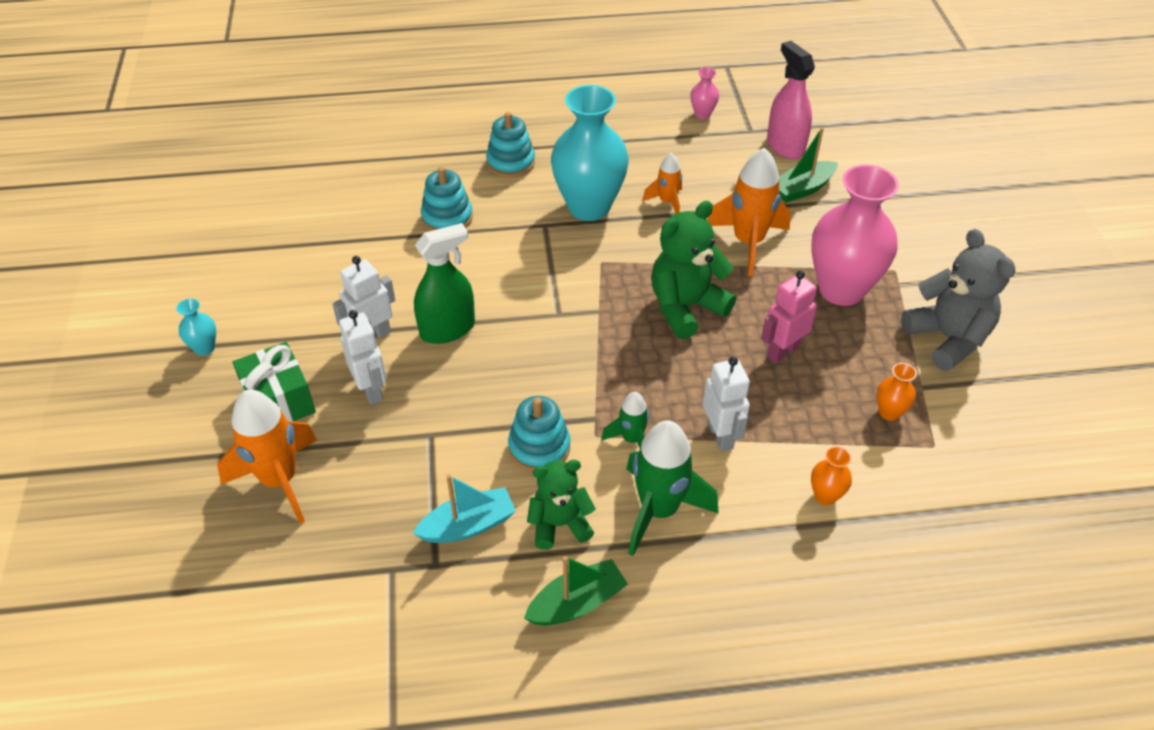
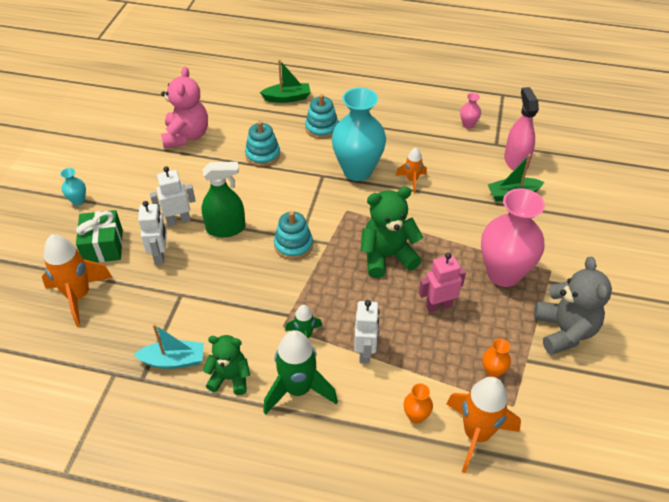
camera: 20 degrees right, 0 degrees up
(321, 218) = (186, 136): none -> pink teddy bear
(539, 447) = (243, 323): turquoise stacking toy -> turquoise stacking toy (293, 245)
(577, 603) = (214, 434): green boat -> green boat (287, 98)
(748, 242) = (454, 223): orange rocket -> orange rocket (476, 434)

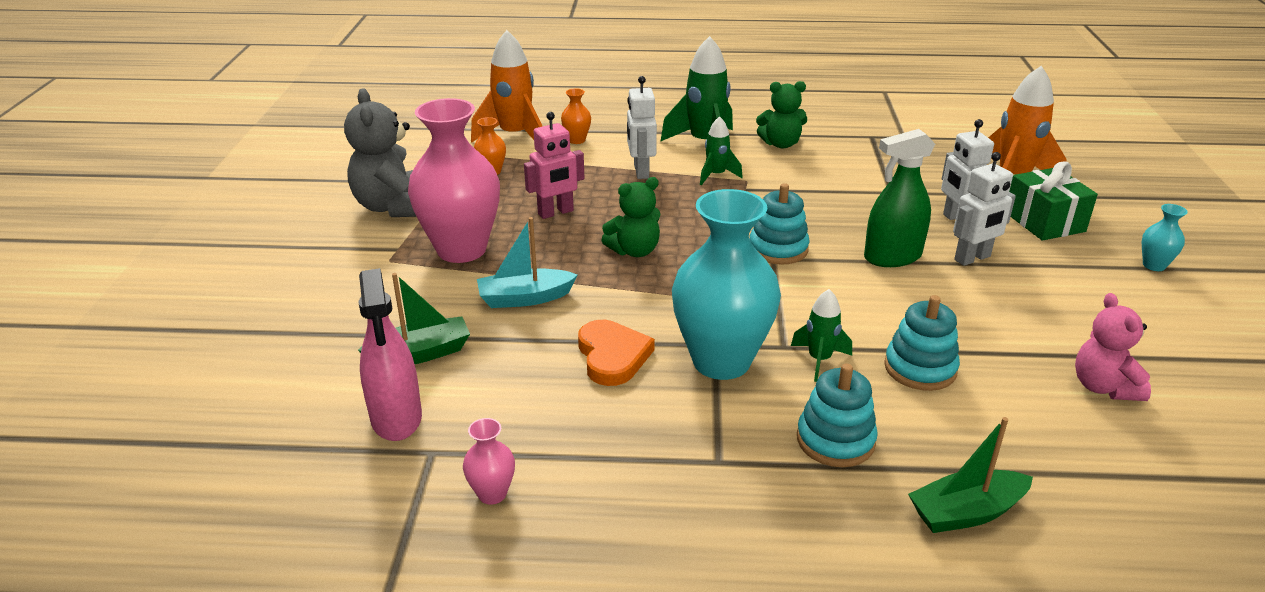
camera: 170 degrees right, 15 degrees down
(174, 360) = (850, 148): turquoise boat -> turquoise boat (525, 298)
(186, 136) = (1103, 387): pink teddy bear -> pink teddy bear, size x0.65
(308, 165) = (819, 360): none -> green rocket
(387, 256) = (634, 251): green teddy bear -> green teddy bear, size x0.65
(412, 180) = (612, 356): orange rocket -> orange heart

